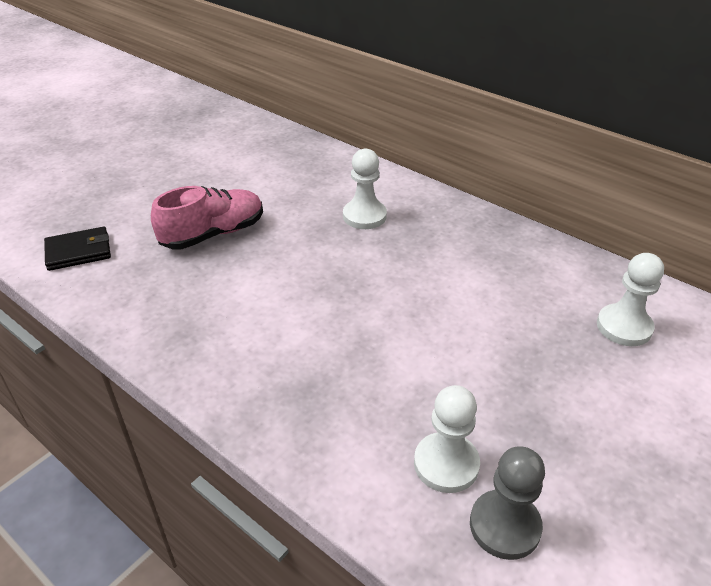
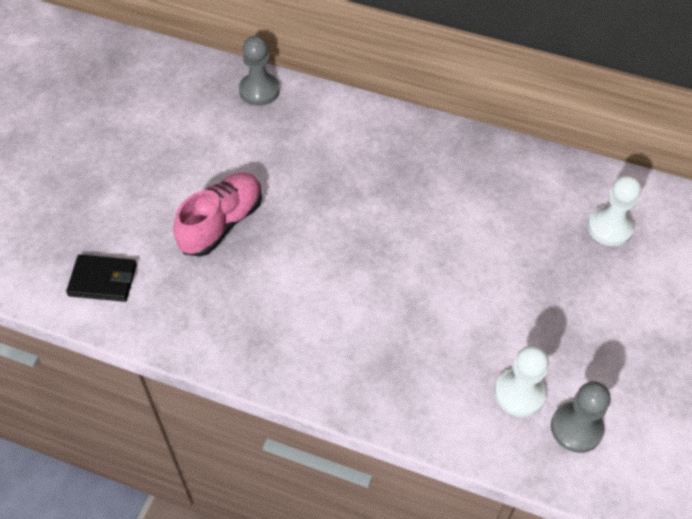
camera: 20 degrees left, 15 degrees up
(78, 251) = (103, 280): black wallet -> black wallet turned 45 degrees clockwise
(309, 151) = (259, 90): none -> grey pawn
(364, 216) = (352, 163): white pawn -> none

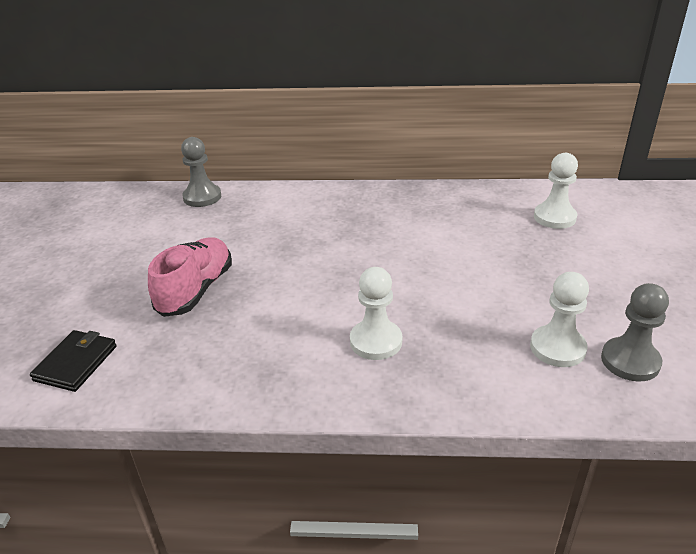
camera: 15 degrees left, 20 degrees down
(103, 280) = (76, 363): black wallet -> black wallet turned 60 degrees counterclockwise
(361, 335) = (376, 341): none -> white pawn

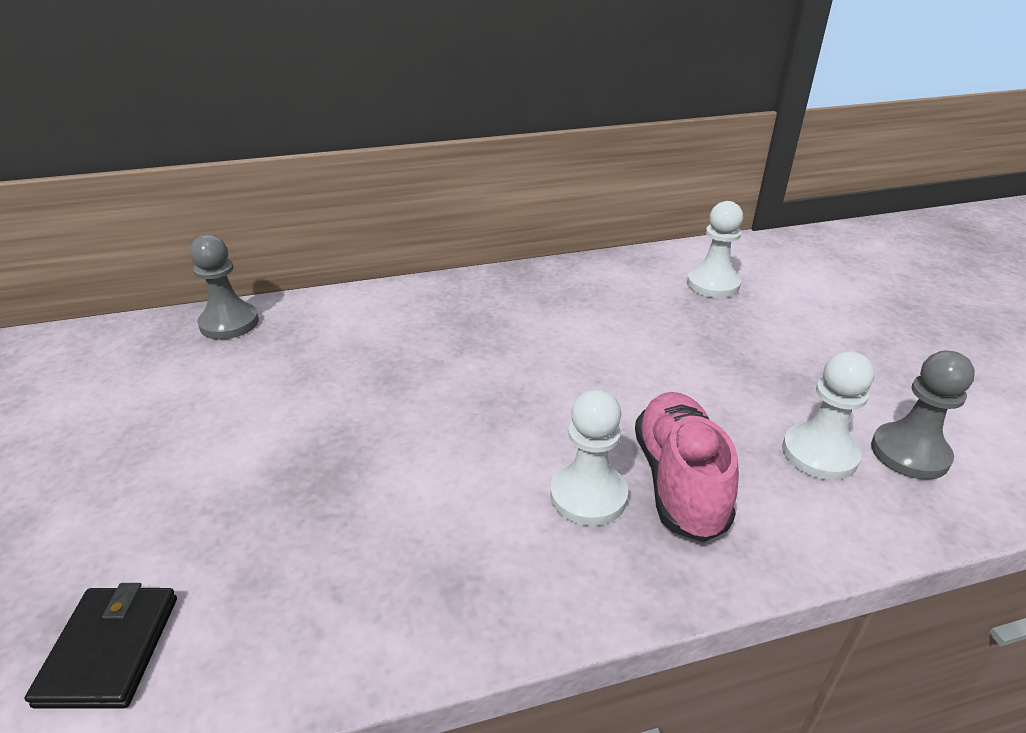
camera: 20 degrees left, 0 degrees up
(196, 290) = (279, 470): pink shoe -> pink shoe (679, 482)

